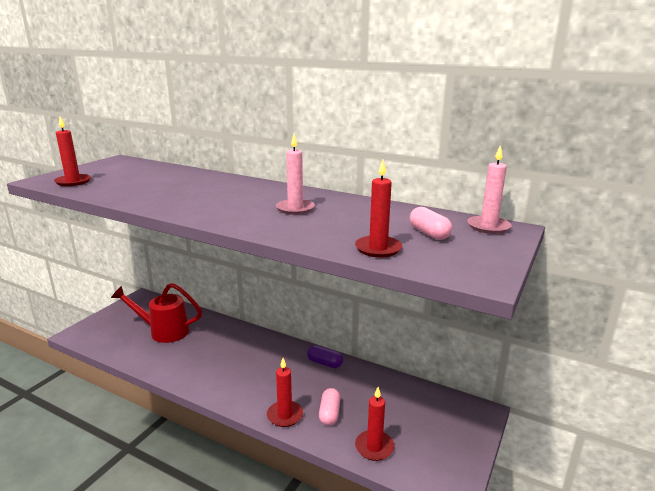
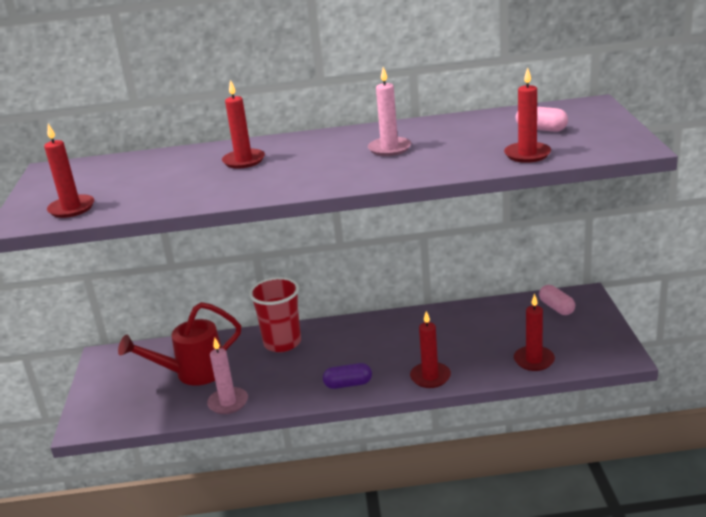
camera: 30 degrees left, 5 degrees up
(203, 186) = (244, 161): none -> red candle
(232, 337) = (282, 343): none -> red cup
(324, 363) = (409, 321): purple capsule -> purple capsule (348, 384)
(329, 413) = (467, 356): pink capsule -> pink capsule (556, 308)
(488, 227) = (573, 108): pink candle -> pink candle (228, 403)

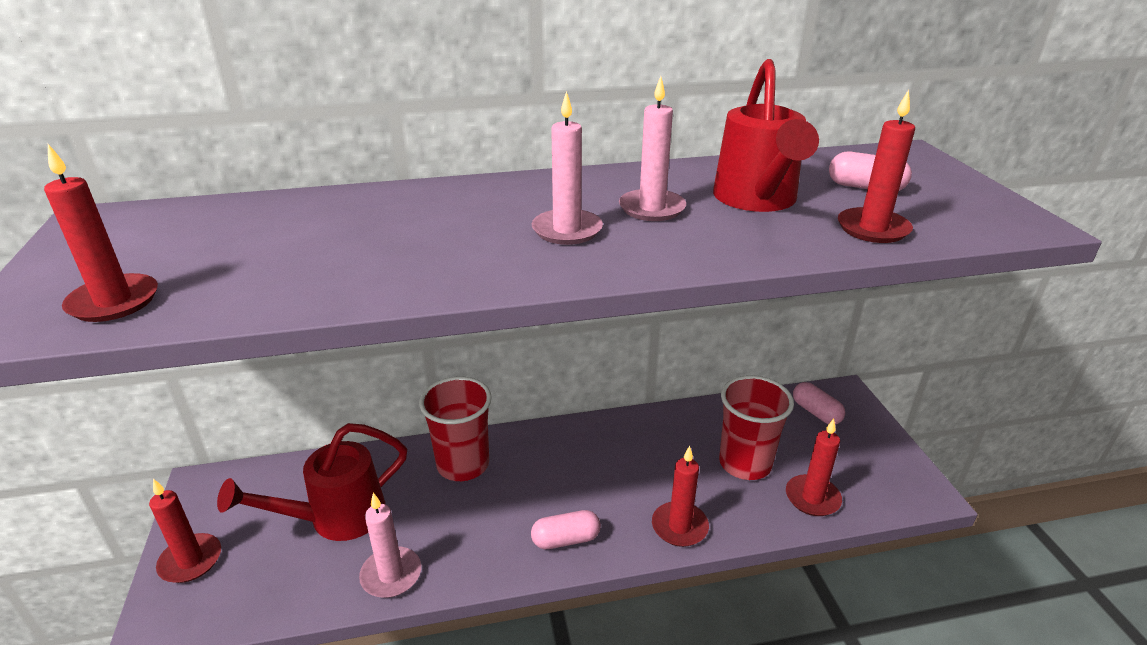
camera: 10 degrees left, 5 degrees up
(244, 161) = (422, 219): red candle -> red candle (190, 561)
(331, 163) = (567, 230): none -> pink candle
(348, 384) = (566, 539): purple capsule -> pink capsule
(461, 141) = (757, 200): none -> red watering can
(490, 340) = (745, 463): none -> red cup

